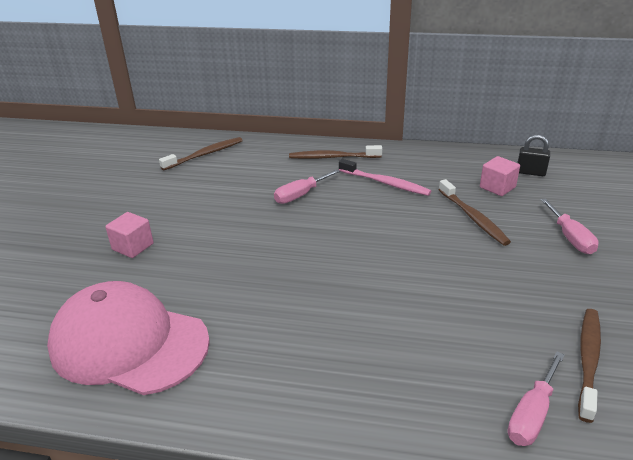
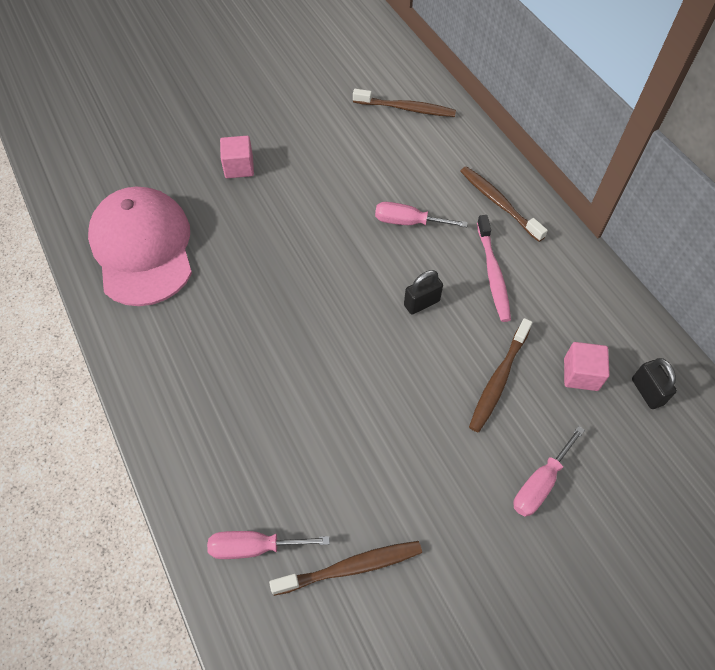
camera: 50 degrees right, 25 degrees up
(376, 220) = (421, 303): none -> black padlock

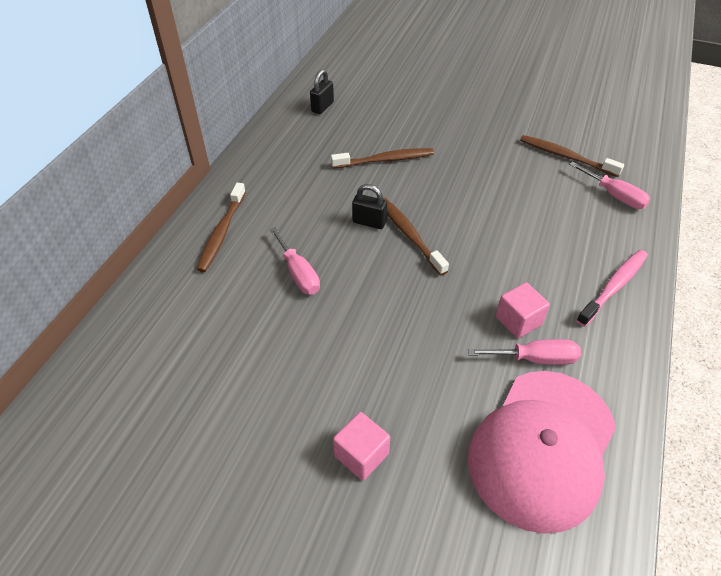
camera: 130 degrees left, 10 degrees down
(406, 108) = (139, 366): brown toothbrush -> brown toothbrush (409, 235)
(493, 273) = (301, 201): pink toothbrush -> pink toothbrush (613, 287)
(540, 483) = (429, 119): pink screwdriver -> pink screwdriver (535, 359)
(580, 374) = (340, 132): pink cube -> pink cube (518, 320)

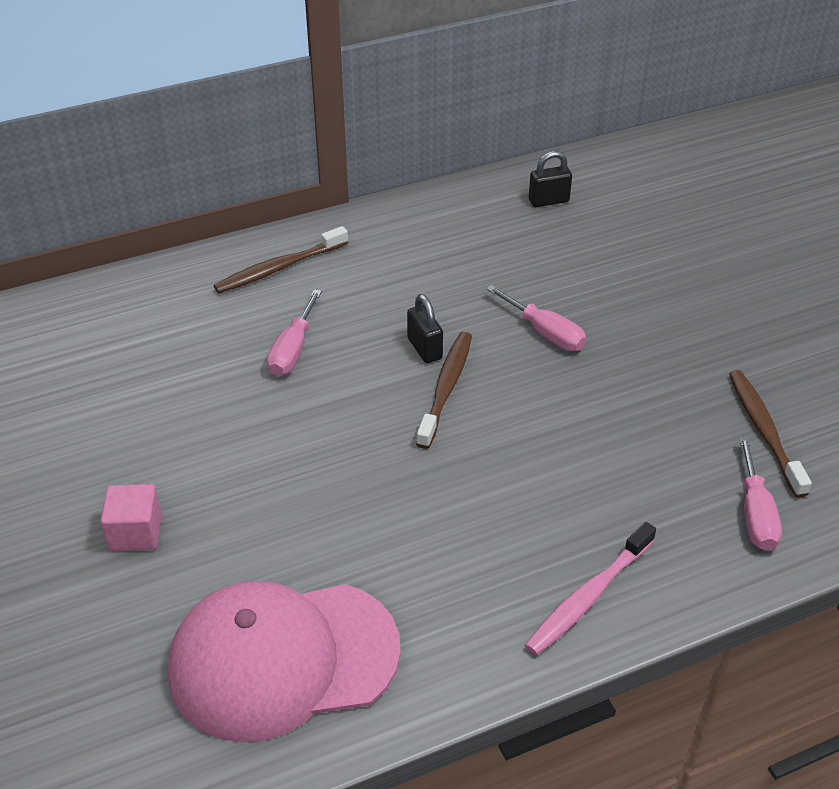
camera: 45 degrees right, 5 degrees down
(385, 160) = (534, 298): brown toothbrush -> none
(518, 320) = (431, 544): pink cube -> none
(535, 359) = (393, 588): pink screwdriver -> pink screwdriver (545, 333)
(613, 287) = (588, 596): pink toothbrush -> pink toothbrush turned 135 degrees clockwise

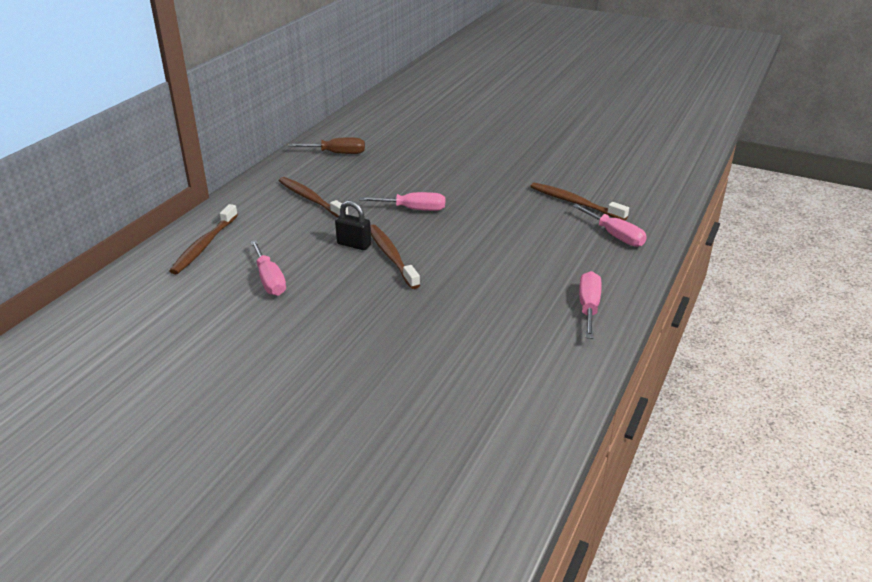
camera: 40 degrees left, 10 degrees down
(136, 532) = (285, 421): pink cube -> none
(283, 659) = (470, 427): pink cap -> none
(447, 258) = (311, 199): none -> brown toothbrush
(548, 201) = (337, 153): black padlock -> brown screwdriver
(588, 596) = (588, 307): pink toothbrush -> pink screwdriver

